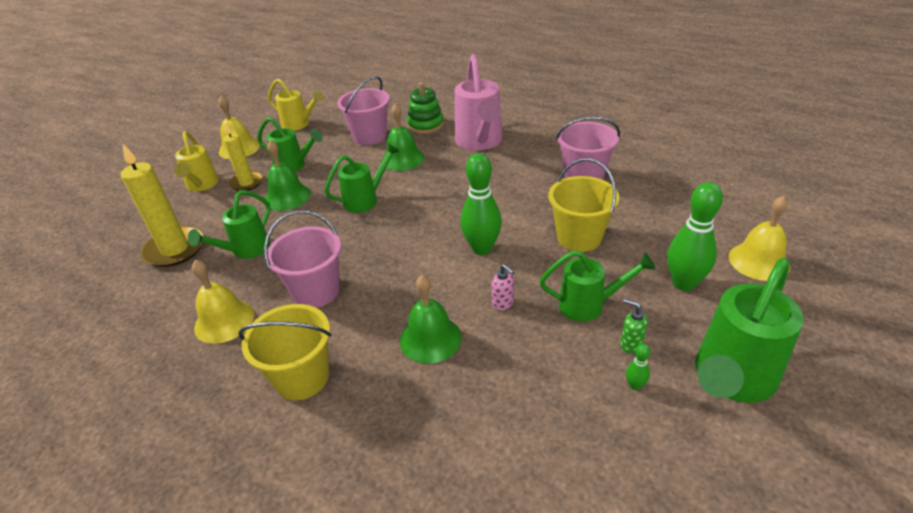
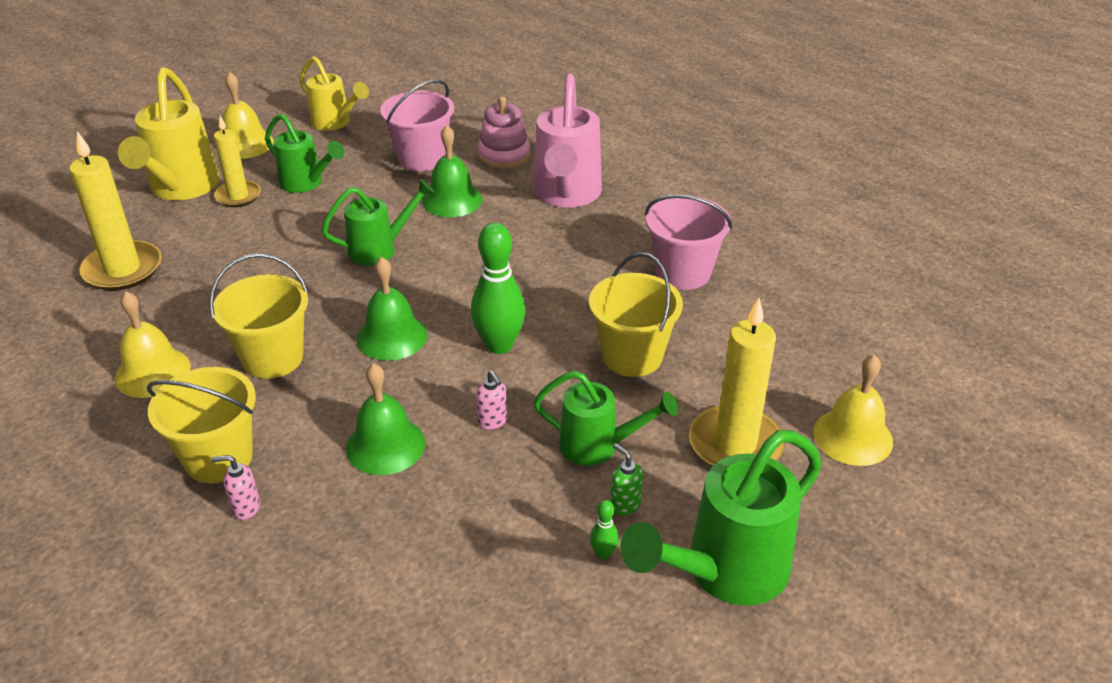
camera: 10 degrees right, 0 degrees up
(202, 186) = (181, 189): yellow watering can -> yellow watering can, size x1.60
(245, 251) = (206, 288): green watering can -> none
(287, 197) = (282, 225): green bell -> green bell (392, 336)
(316, 291) = (272, 358): pink bucket -> yellow bucket
(339, 413) = (245, 508): none -> pink soap dispenser
(425, 125) = (504, 155): green stacking toy -> pink stacking toy
(683, 283) = (735, 444): green bowling pin -> yellow candle

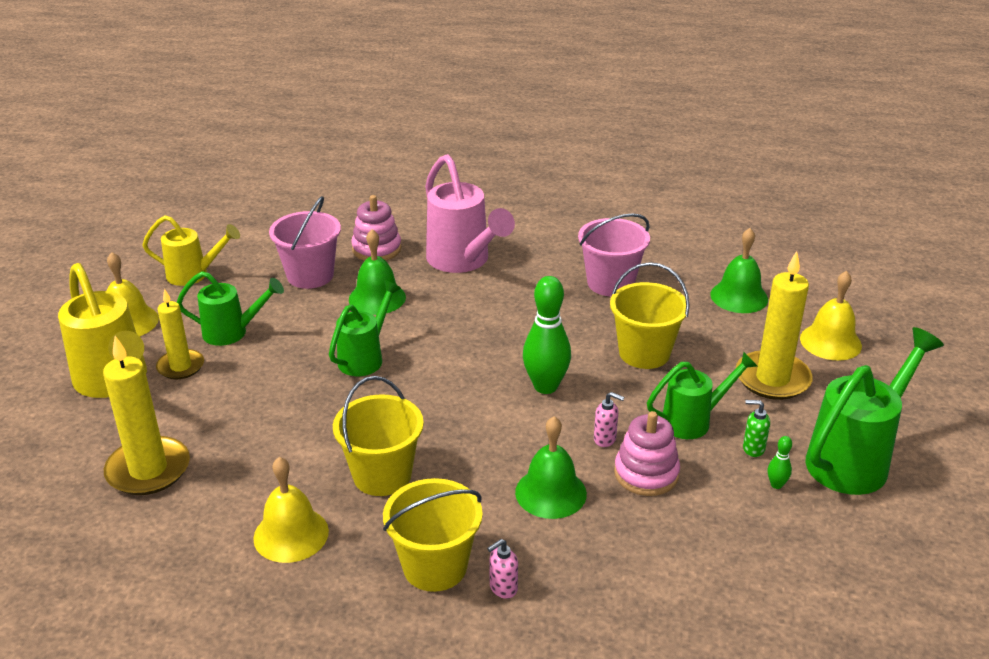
camera: 35 degrees left, 5 degrees down
(392, 336) = (458, 416): green bell -> green bell (739, 296)
(490, 473) = (646, 474): none -> pink stacking toy
(724, 573) = (855, 458): green watering can -> green watering can turned 150 degrees counterclockwise

